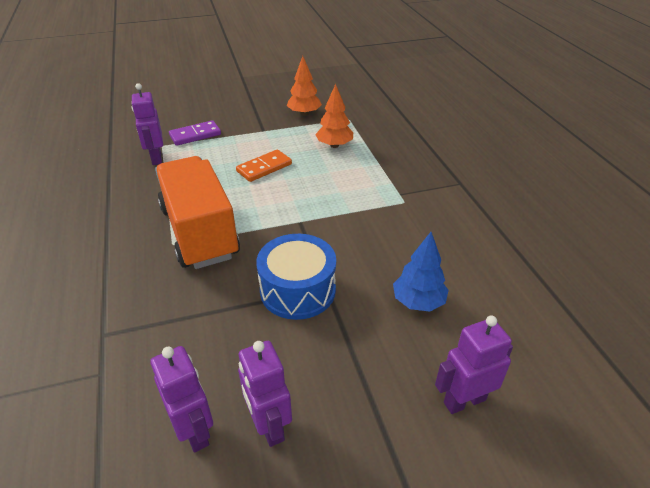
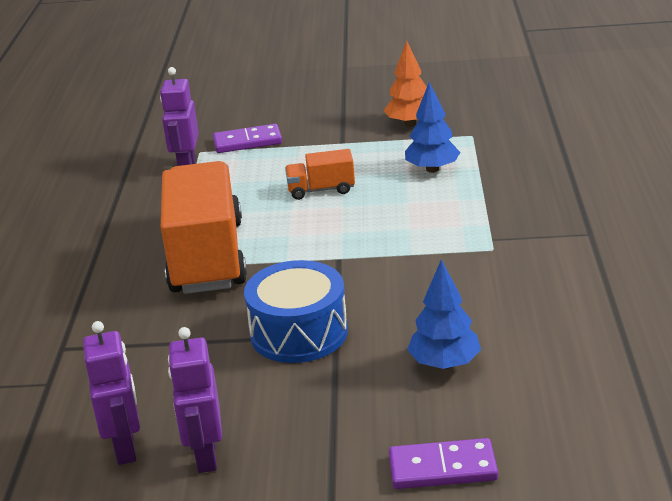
camera: 20 degrees right, 10 degrees down
(264, 168) = (321, 190): orange domino -> orange truck
(334, 145) = (432, 169): orange tree -> blue tree
(464, 400) = (442, 468): purple robot -> purple domino

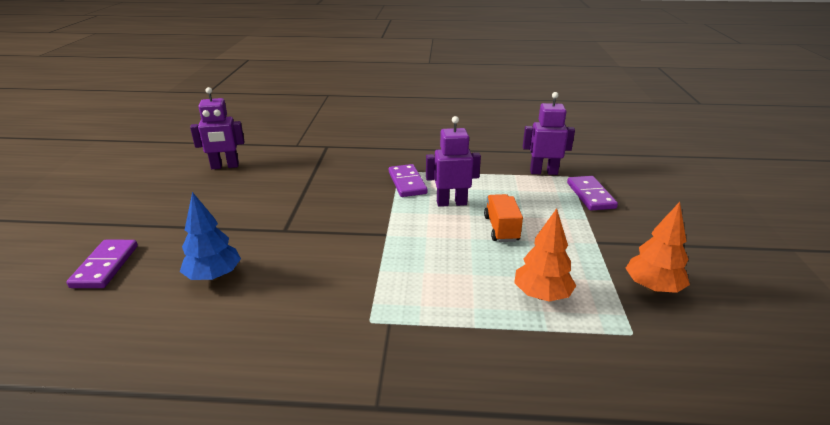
camera: 90 degrees right, 0 degrees up
(205, 455) = (198, 187): purple robot -> purple robot (451, 203)
(207, 257) = (407, 183): orange truck -> purple domino
(299, 333) = (295, 216): blue drum -> none
(432, 169) = (542, 295): blue tree -> orange tree

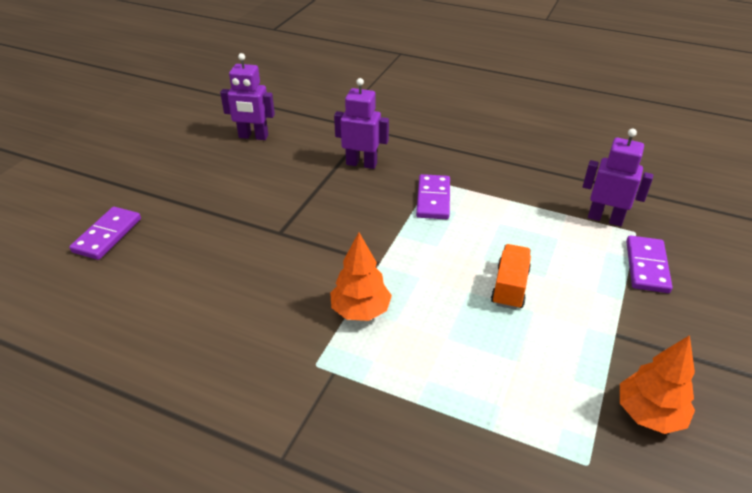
camera: 20 degrees right, 10 degrees up
(214, 276) = (194, 271): blue tree -> none
(451, 203) = (470, 238): purple robot -> purple robot (361, 164)
(542, 295) = (510, 386): orange tree -> orange tree (360, 311)

